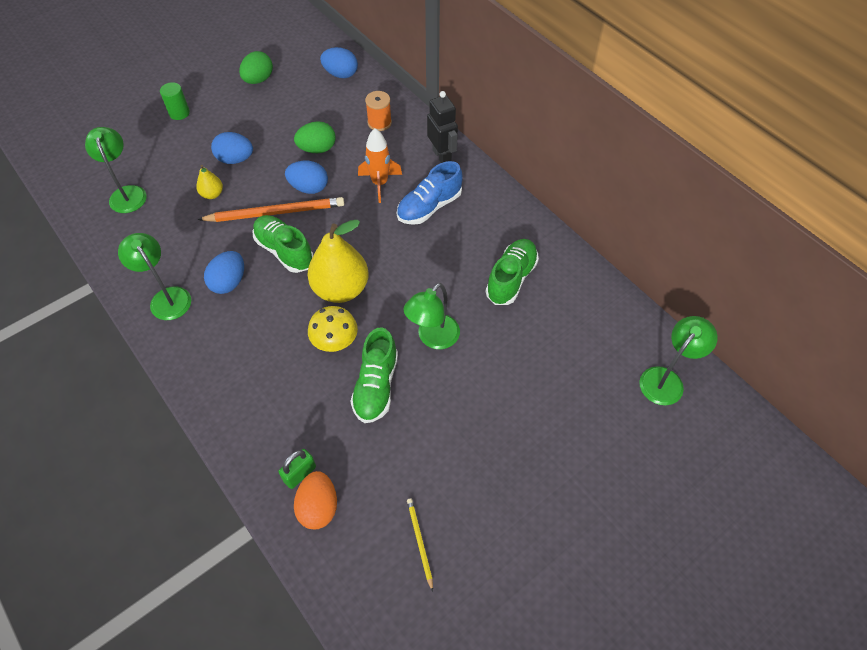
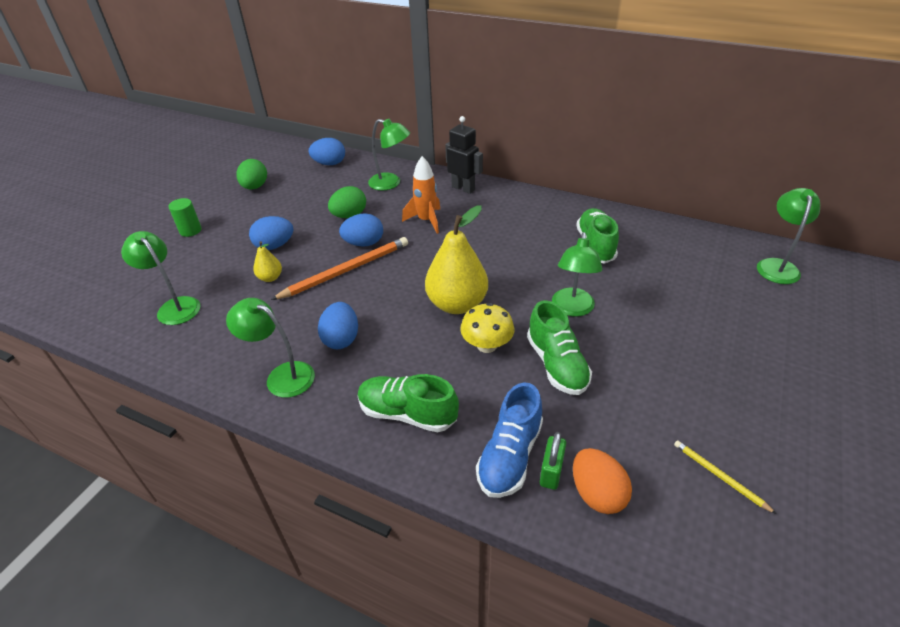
camera: 25 degrees left, 15 degrees down
(284, 251) = (378, 295): green shoe -> green shoe (407, 413)
(379, 123) = (391, 183): orange spool -> green lamp
(429, 207) = (483, 222): blue shoe -> blue shoe (510, 456)

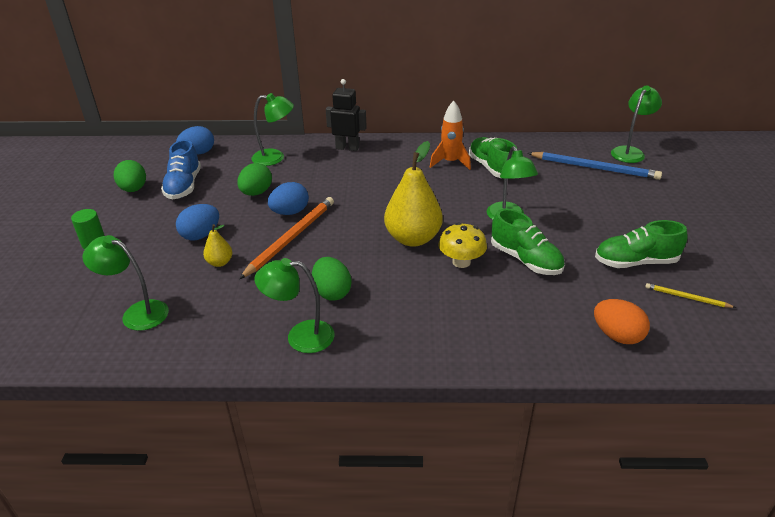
camera: 25 degrees left, 5 degrees down
(341, 339) = (332, 292): blue egg -> green egg
(407, 413) = (435, 329): green shoe -> green shoe (635, 262)
(426, 221) = (334, 181): orange rocket -> orange rocket (450, 162)
(510, 456) = (538, 332): blue shoe -> blue shoe (184, 186)
(551, 472) = (575, 333): green padlock -> none
(717, 275) = (595, 168): none -> blue pencil
(777, 266) = (630, 152): green lamp -> green lamp turned 45 degrees clockwise

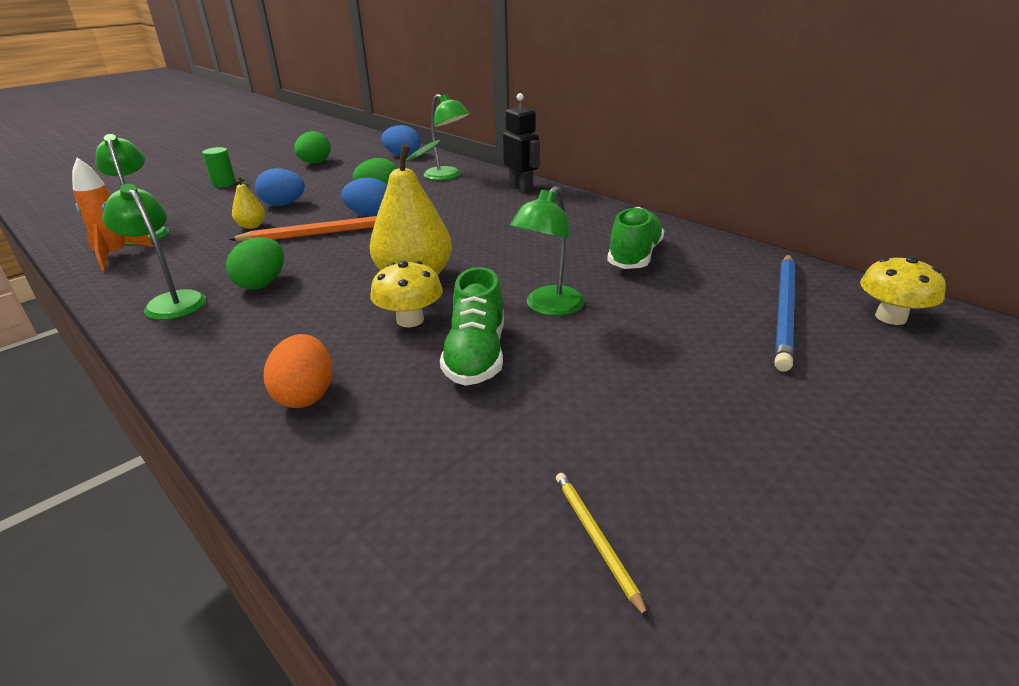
camera: 45 degrees right, 5 degrees down
(184, 186) = (346, 171): blue shoe -> none
(450, 162) = (597, 234): orange rocket -> orange rocket (116, 255)
(595, 168) = (784, 311): blue pencil -> blue pencil turned 45 degrees clockwise
(617, 335) = (393, 505): orange egg -> orange egg (305, 395)
(630, 152) = (890, 317): green lamp -> yellow mushroom
(635, 262) = (612, 442): green shoe -> none

